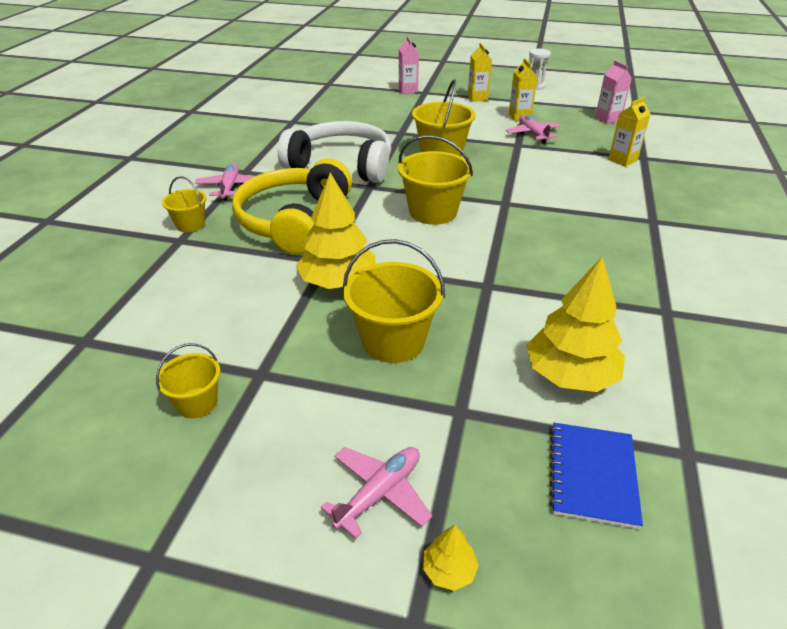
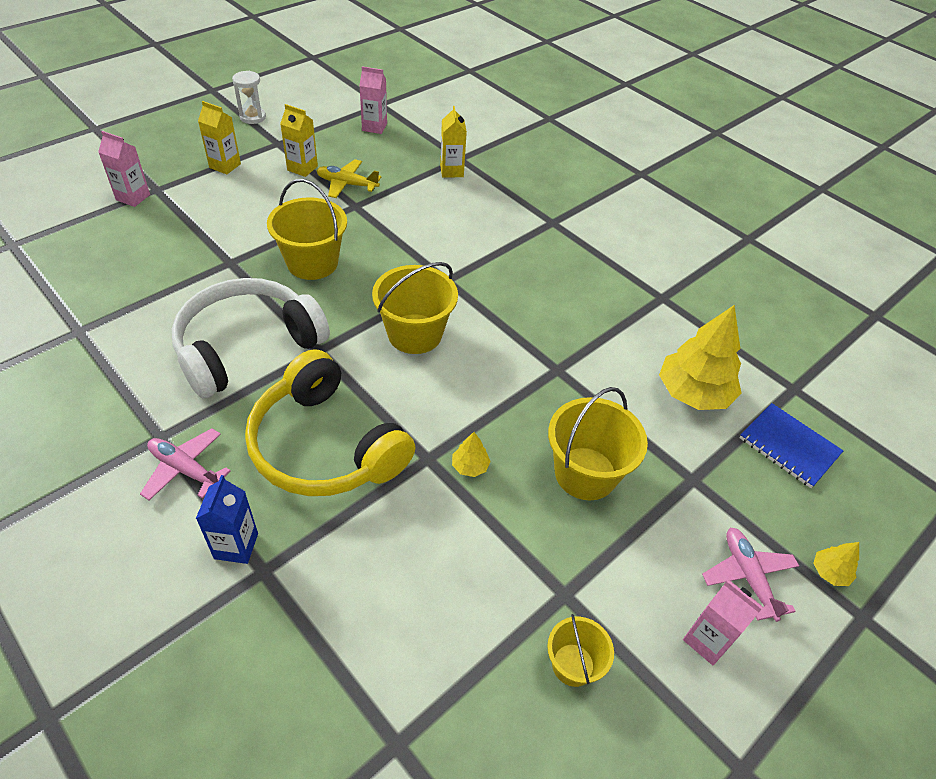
camera: 60 degrees left, 10 degrees up
(190, 224) = (236, 546): yellow bucket -> blue carton
(279, 484) = (707, 640): none -> pink carton
(338, 282) = (470, 466): yellow tree -> yellow tree, size x0.44
(533, 134) = (347, 184): pink plane -> yellow plane

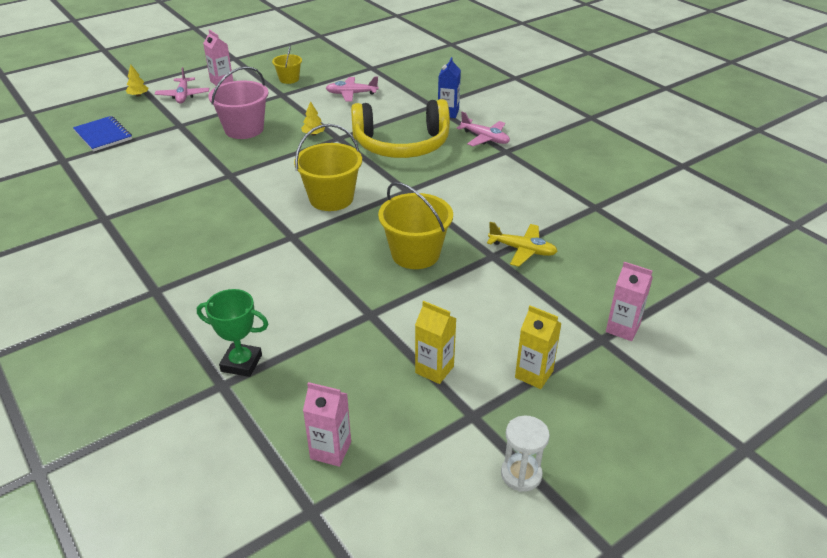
camera: 170 degrees left, 10 degrees down
(247, 346) = (462, 194): white headphones -> none
(325, 446) = (401, 144): yellow headphones -> yellow headphones turned 120 degrees clockwise
(347, 184) = (378, 344): yellow plane -> yellow plane (522, 250)
(427, 607) = (351, 94): none -> pink plane
(451, 171) = (241, 363): yellow carton -> green trophy
(585, 473) = (244, 129): yellow bucket -> pink bucket
(693, 393) = (140, 160): yellow tree -> none

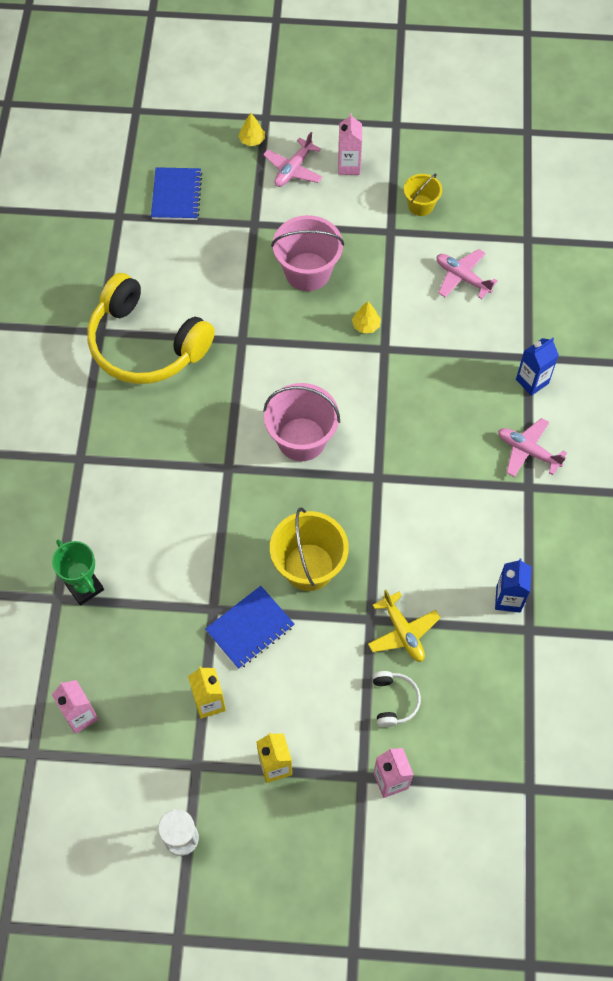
camera: 40 degrees right, 25 degrees up
(331, 198) = (301, 439): yellow bucket -> pink bucket
(401, 144) = (435, 403): yellow headphones -> yellow headphones (146, 344)
(413, 308) = (250, 628): none -> blue notebook
(485, 138) = (528, 451): pink plane -> pink plane turned 135 degrees clockwise
(564, 200) = (508, 599): none -> blue carton
(565, 286) = (394, 701): none -> white headphones

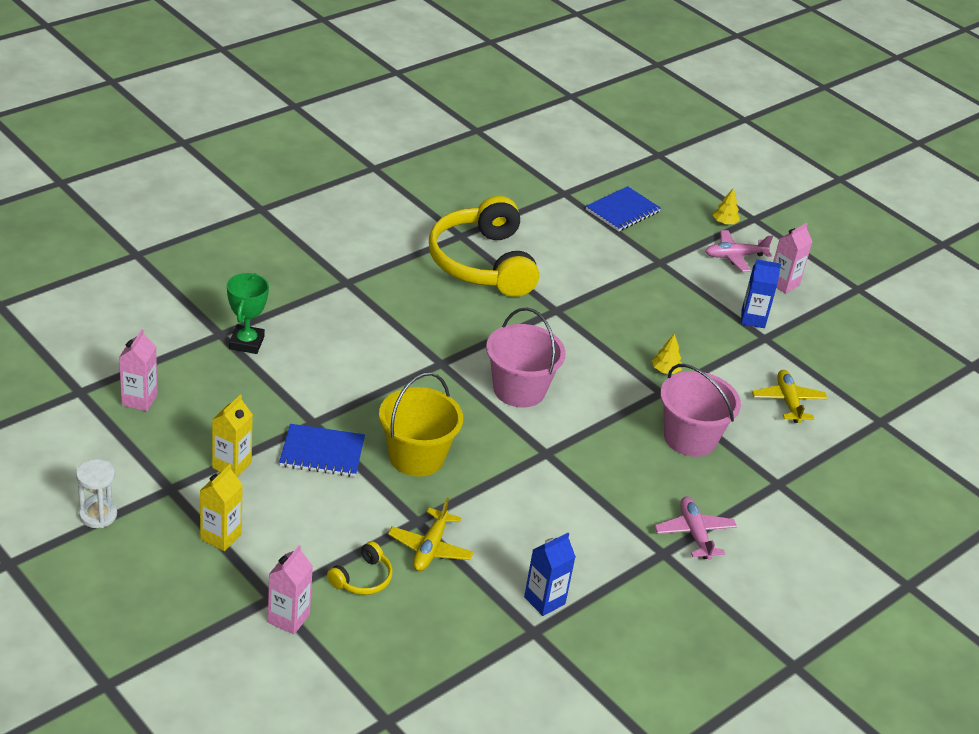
camera: 40 degrees right, 25 degrees down
(307, 272) = (663, 312): pink bucket -> pink bucket (690, 438)
(394, 701) = (362, 578): white headphones -> yellow headphones
(420, 205) = (812, 341): yellow bucket -> none
(462, 277) = (788, 402): pink plane -> yellow plane
(532, 381) = (760, 499): blue carton -> blue carton (753, 319)

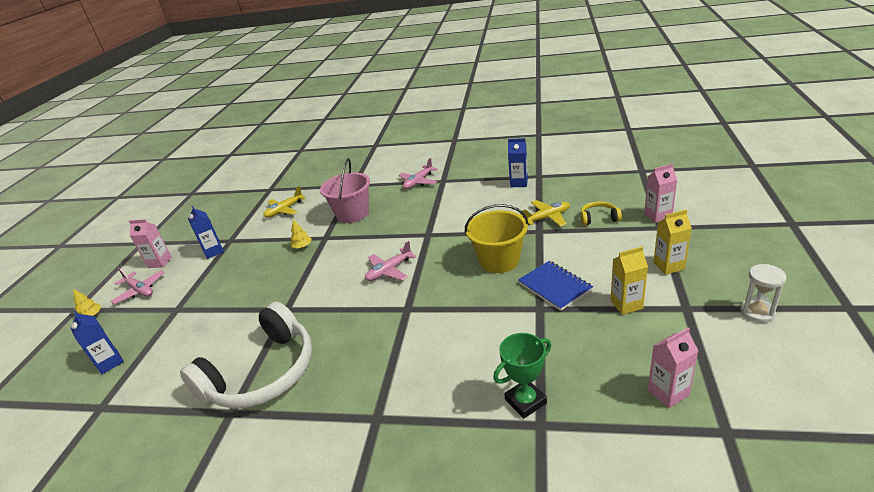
camera: 120 degrees left, 5 degrees down
(482, 263) = (262, 373): yellow headphones -> white headphones
(519, 390) = (389, 271): pink bucket -> pink plane
(622, 211) = (110, 363): blue notebook -> blue carton

